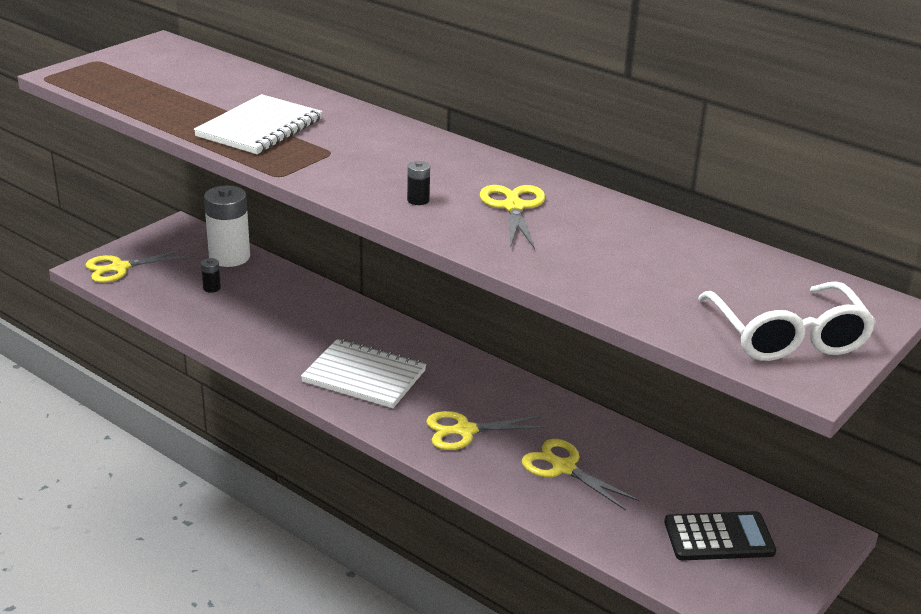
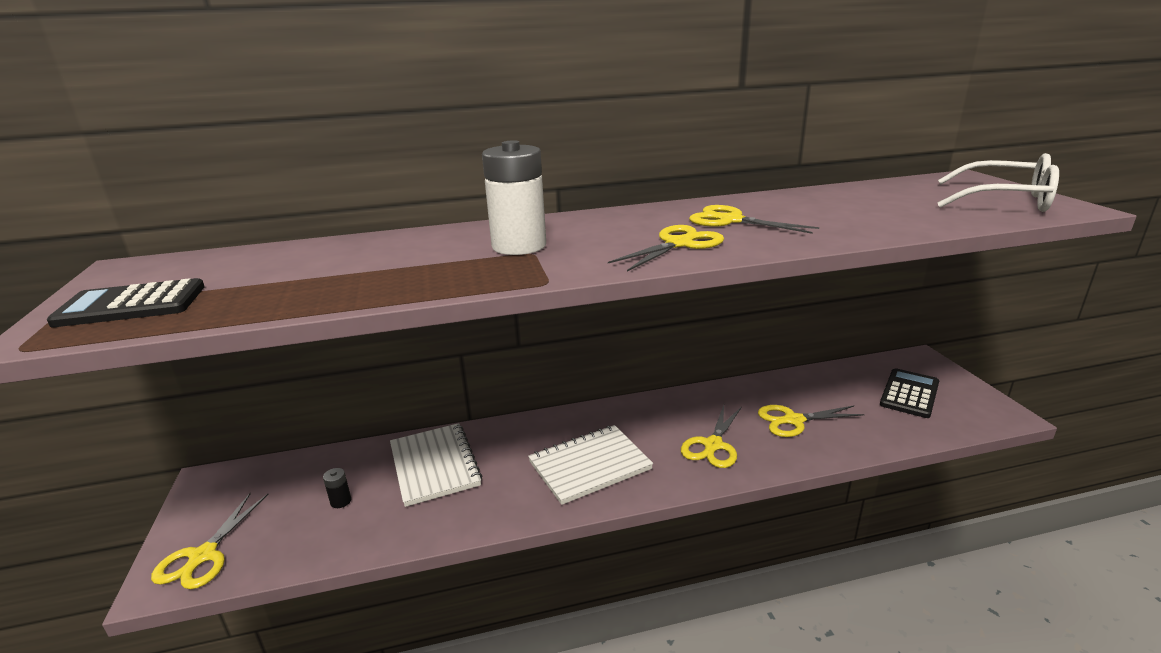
camera: 50 degrees left, 5 degrees down
(115, 74) = (131, 305): none -> black calculator
(229, 257) = (309, 468): white battery -> white battery (519, 246)
(259, 128) = (424, 268): white notebook -> white notebook (434, 465)
(418, 200) = (678, 244): black battery -> yellow scissors

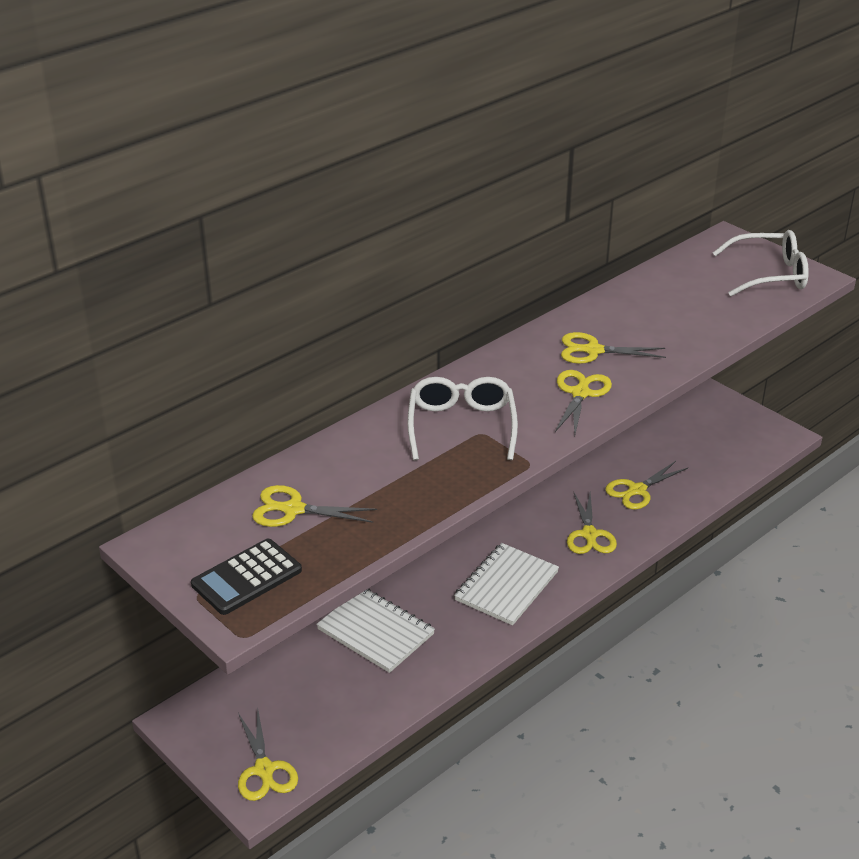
camera: 30 degrees left, 10 degrees up
(271, 269) = (293, 509): none -> yellow scissors
(341, 501) = (328, 689): black battery -> none
(519, 246) = (461, 427): white battery -> white glasses
(909, 394) = (711, 435): black calculator -> none

